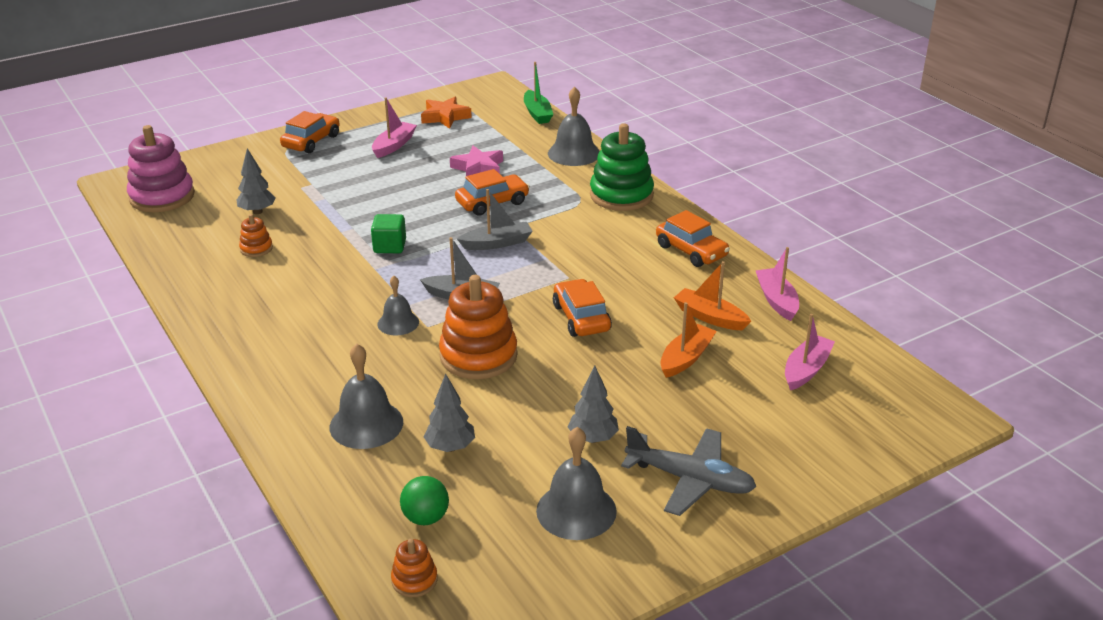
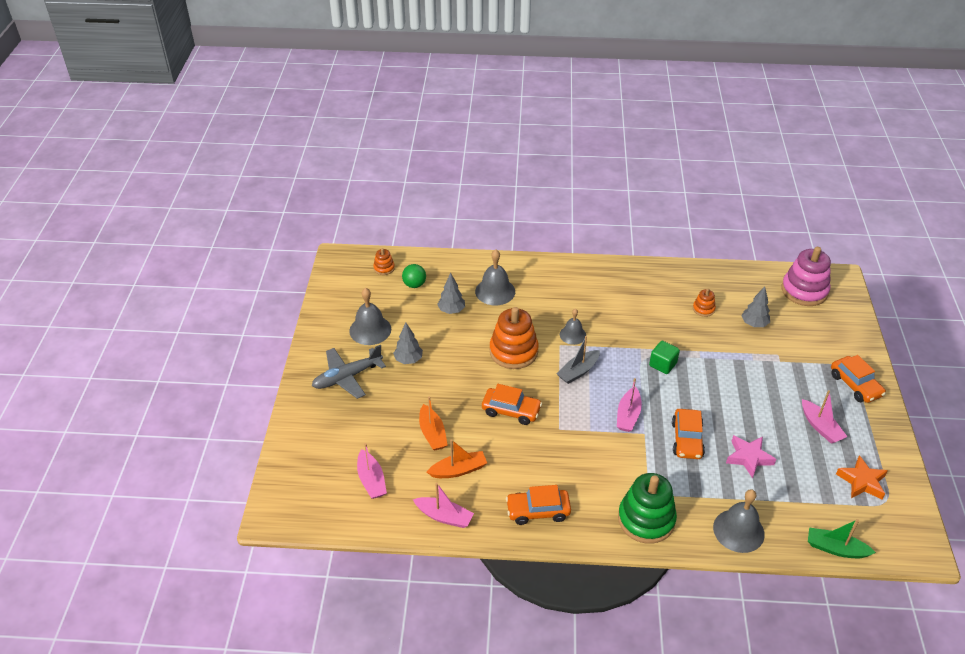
camera: 125 degrees right, 10 degrees up
(497, 243) = (628, 415): grey boat -> pink boat

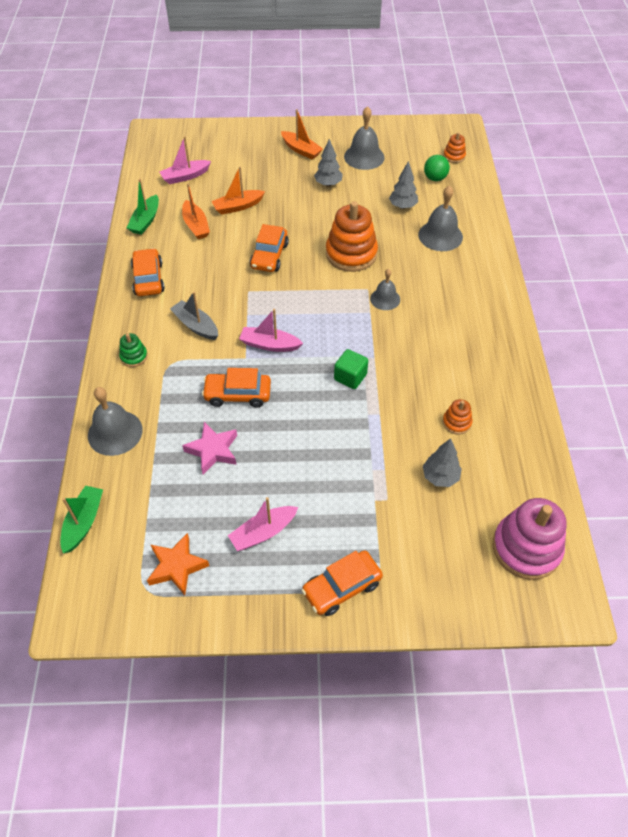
camera: 85 degrees right, 10 degrees up
(347, 377) = (301, 150): grey plane -> orange boat
(444, 516) = (145, 221): pink boat -> green boat
(578, 371) = (329, 304): grey boat -> grey boat (196, 325)
(646, 519) = (134, 356): green stacking toy -> green stacking toy, size x0.47

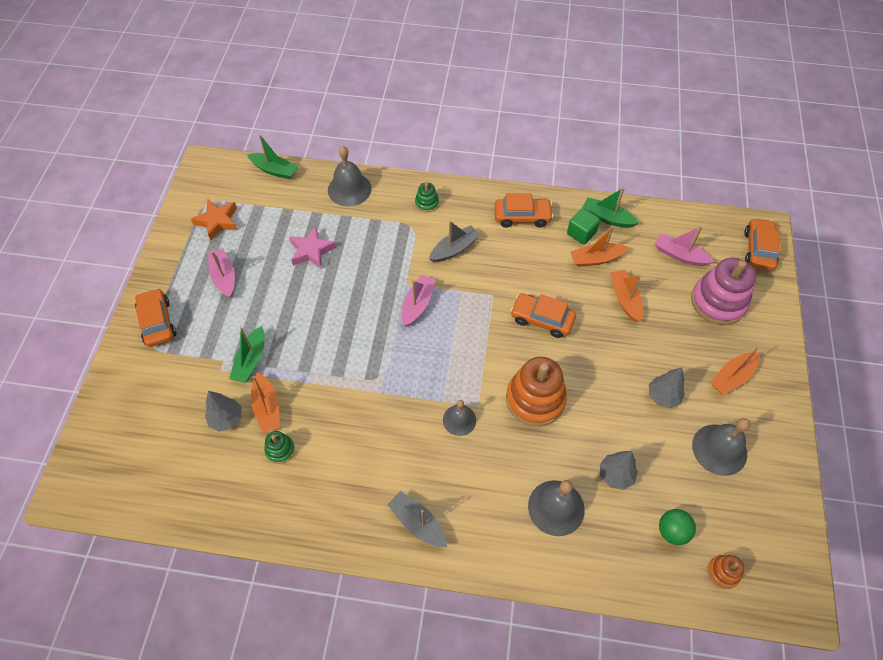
camera: 100 degrees right, 5 degrees up
(185, 176) = (679, 255): pink boat -> pink boat turned 45 degrees counterclockwise
(237, 394) = (365, 273): orange car -> orange car (758, 250)
(350, 377) = (361, 366): green cube -> green cube (581, 233)
(368, 473) = (251, 360): none -> green boat
(417, 444) = (267, 408): none -> orange boat
(456, 422) = (280, 450): orange stacking toy -> green stacking toy
(485, 313) = (418, 523): none -> grey boat
(526, 548) = (131, 472): pink stacking toy -> pink stacking toy (718, 302)

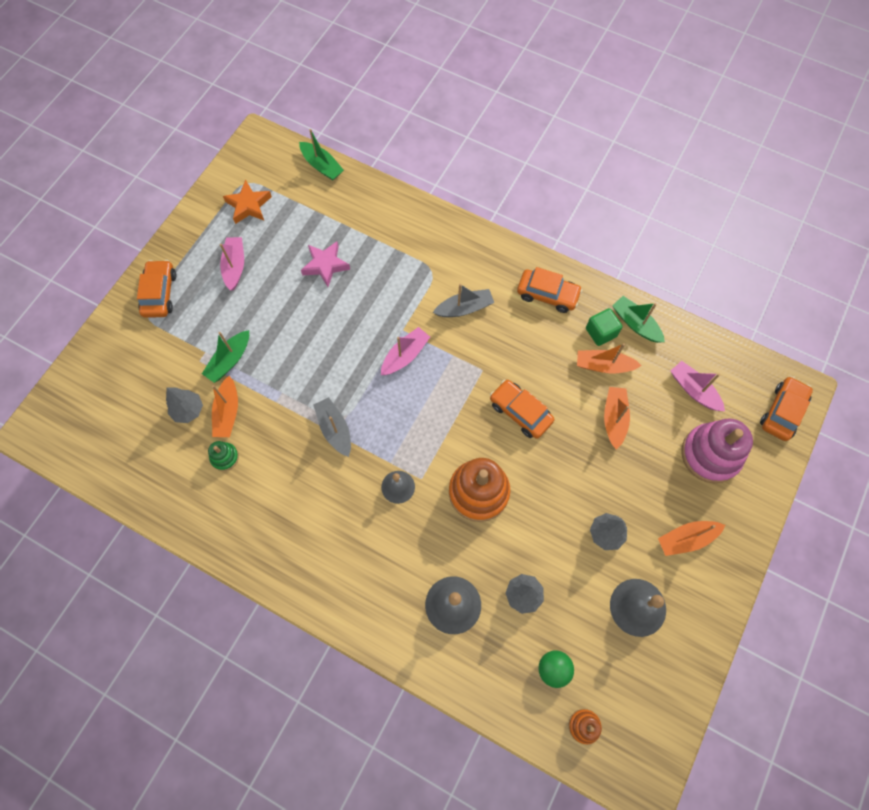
camera: 20 degrees right, 10 degrees up
(349, 189) = (386, 209): grey bell -> none
(418, 523) = (320, 571): grey boat -> grey boat (334, 429)
(427, 203) = (457, 249): green stacking toy -> none

